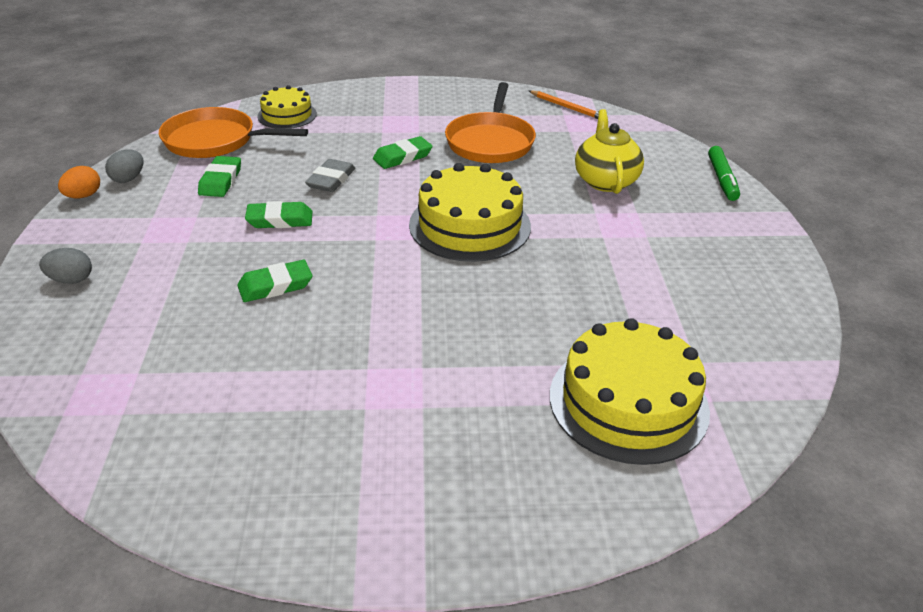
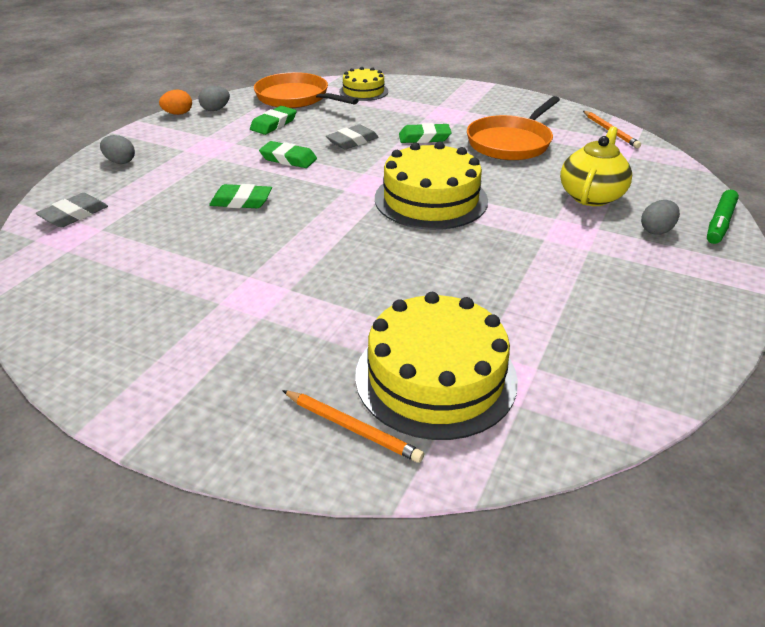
camera: 30 degrees right, 0 degrees up
(82, 366) = (74, 214): none -> grey eraser
(603, 478) = (352, 428): none -> orange pencil
(682, 201) = (656, 230): none -> grey egg

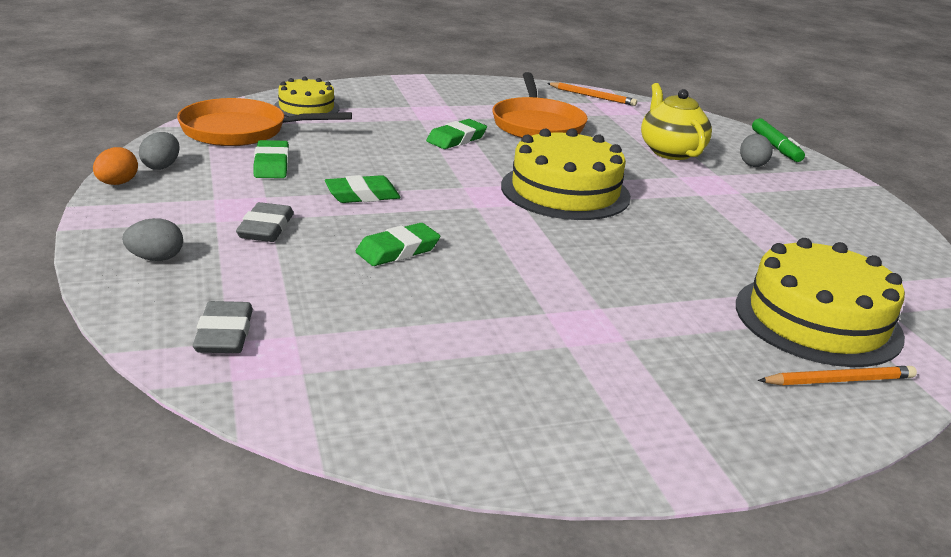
camera: 45 degrees left, 10 degrees down
(352, 141) = (394, 160): grey eraser -> grey eraser (266, 228)

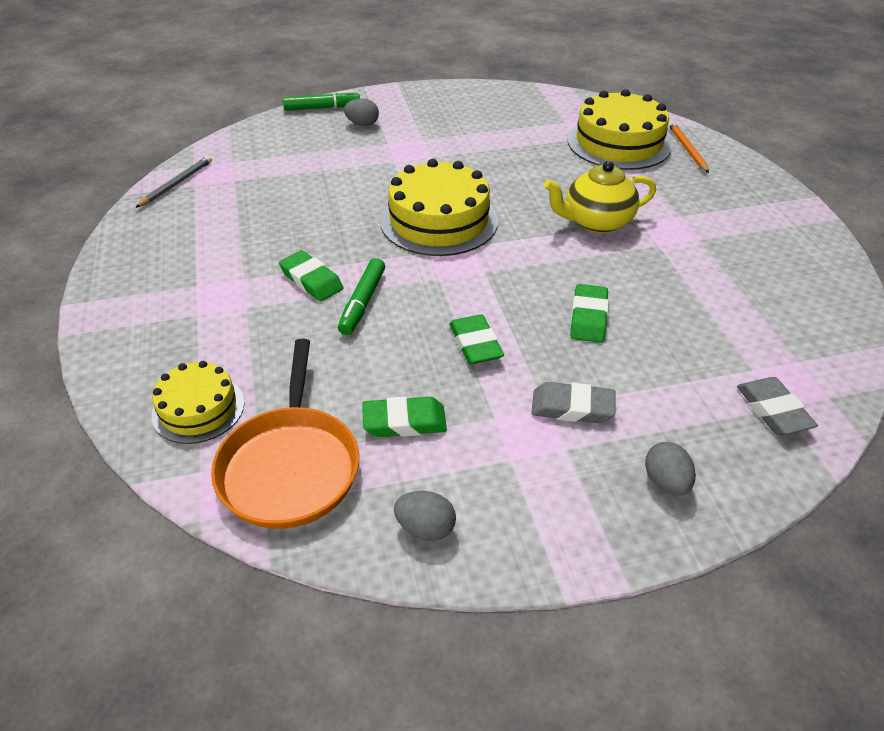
camera: 85 degrees left, 15 degrees up
(117, 183) = (488, 564): orange egg -> none
(224, 334) = (773, 410): grey eraser -> grey eraser turned 75 degrees clockwise
(398, 250) = (588, 317): green eraser -> green eraser turned 45 degrees clockwise
(425, 156) = (363, 302): none -> green marker
(537, 124) = (266, 225): orange pan -> none
(592, 96) = (176, 184): orange pencil -> grey pencil
(670, 151) = (337, 158): yellow teapot -> yellow teapot (596, 222)

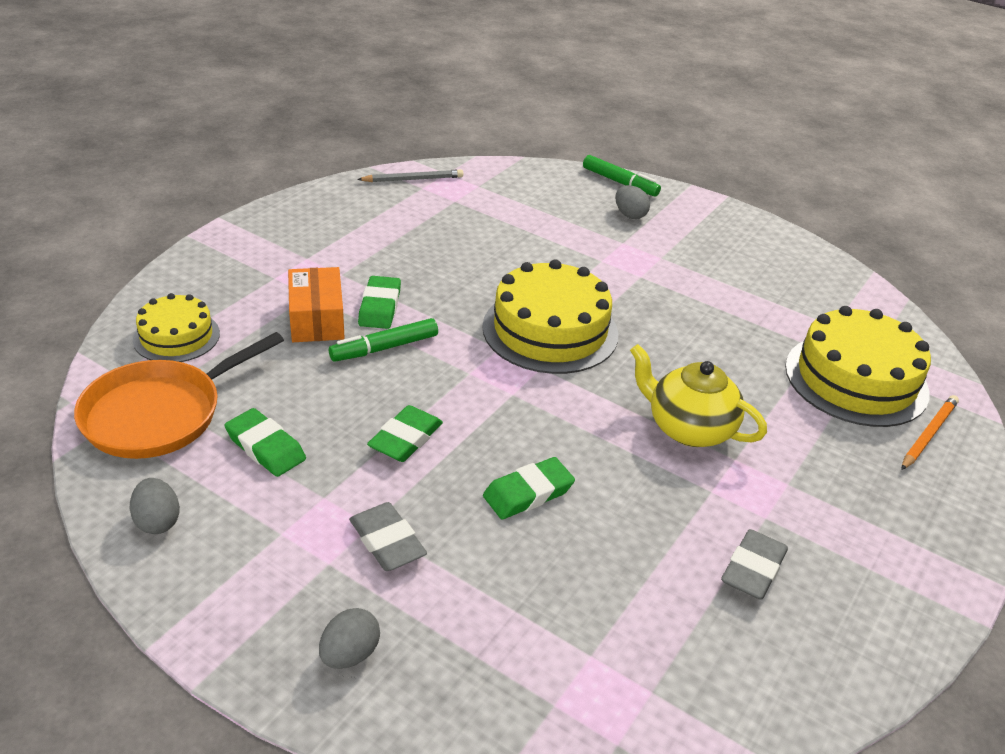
camera: 45 degrees right, 5 degrees down
(283, 319) = (317, 319): none -> orange box
(773, 410) = (541, 699): grey eraser -> grey eraser (753, 569)

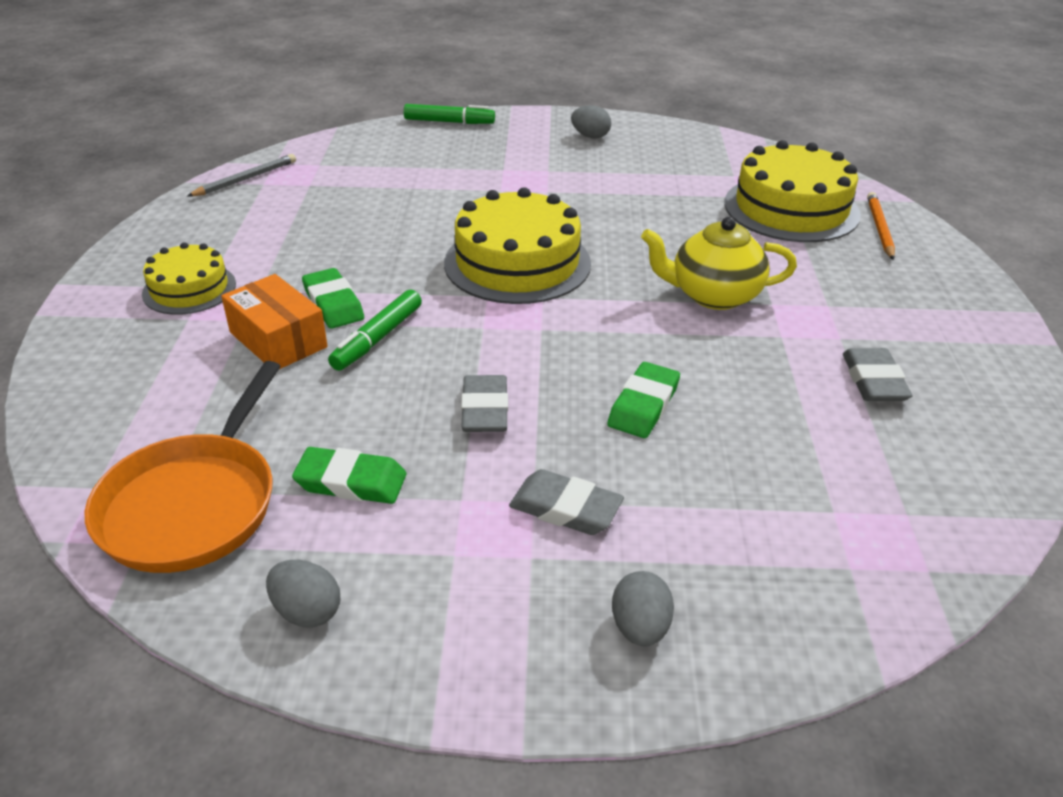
camera: 30 degrees left, 0 degrees up
(176, 336) = (131, 419): yellow cake -> yellow cake (189, 289)
(405, 438) = (485, 410): green eraser -> grey eraser
(630, 215) = (486, 145): grey egg -> grey egg (590, 136)

